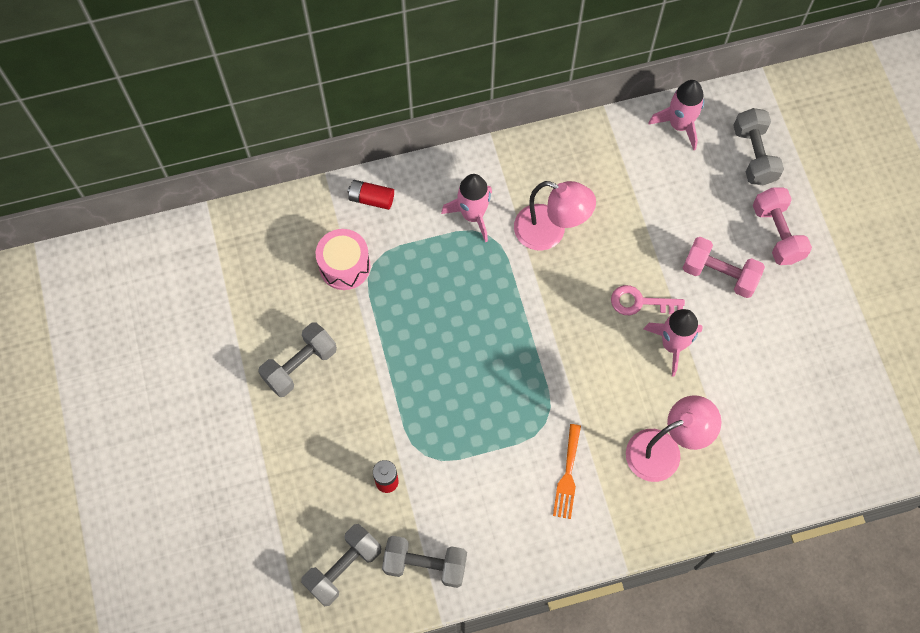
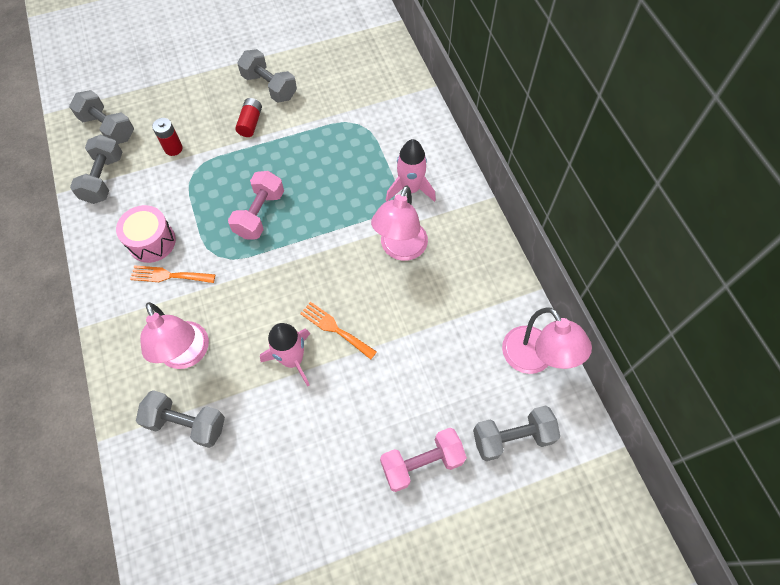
camera: 85 degrees right, 5 degrees down
(344, 266) = (354, 106): pink drum -> pink drum (152, 242)
(371, 199) = (416, 117): red battery -> red battery (250, 123)
(640, 302) = (335, 329): pink key -> orange fork
(679, 125) = (534, 359): pink rocket -> pink lamp
(719, 274) = (369, 403): pink dumbbell -> pink dumbbell (260, 214)
(737, 447) = (187, 423): none -> grey dumbbell

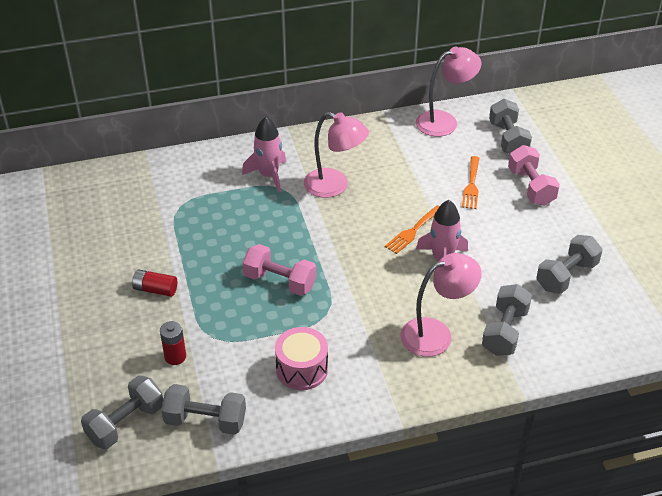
camera: 85 degrees left, 20 degrees down
(169, 275) = (346, 352): orange fork -> orange fork (471, 185)
(269, 87) = (106, 273): grey dumbbell -> grey dumbbell (566, 276)

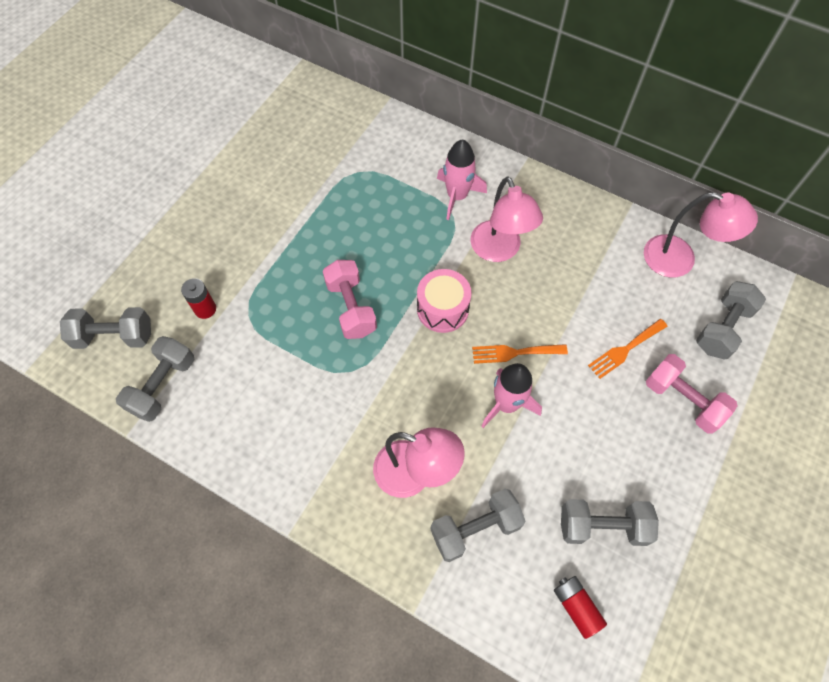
camera: 45 degrees right, 20 degrees up
(155, 289) = (257, 236): red battery -> red battery (576, 607)
(205, 421) = (163, 386): grey dumbbell -> grey dumbbell turned 60 degrees clockwise
(302, 369) = (276, 405): pink drum -> pink drum (442, 309)
(531, 187) = (683, 400): pink dumbbell -> pink dumbbell turned 75 degrees counterclockwise

